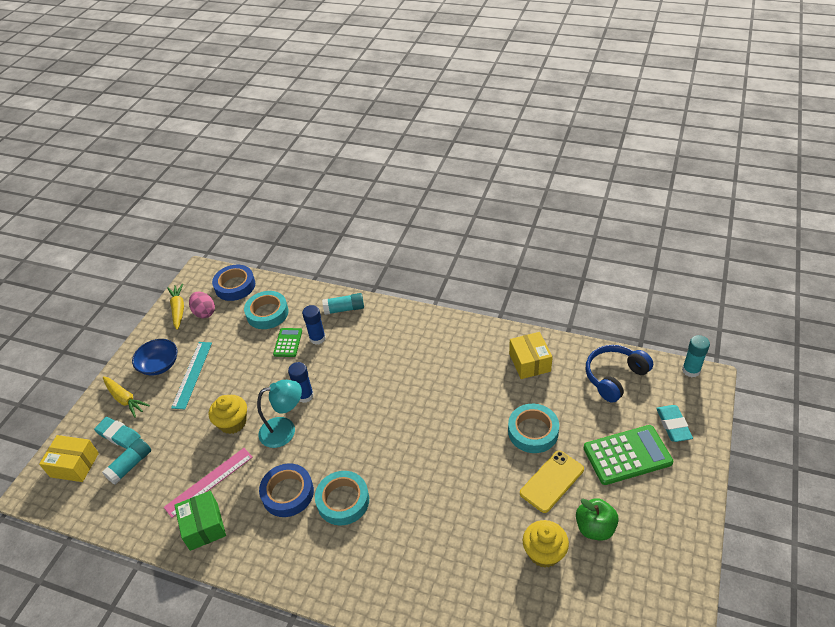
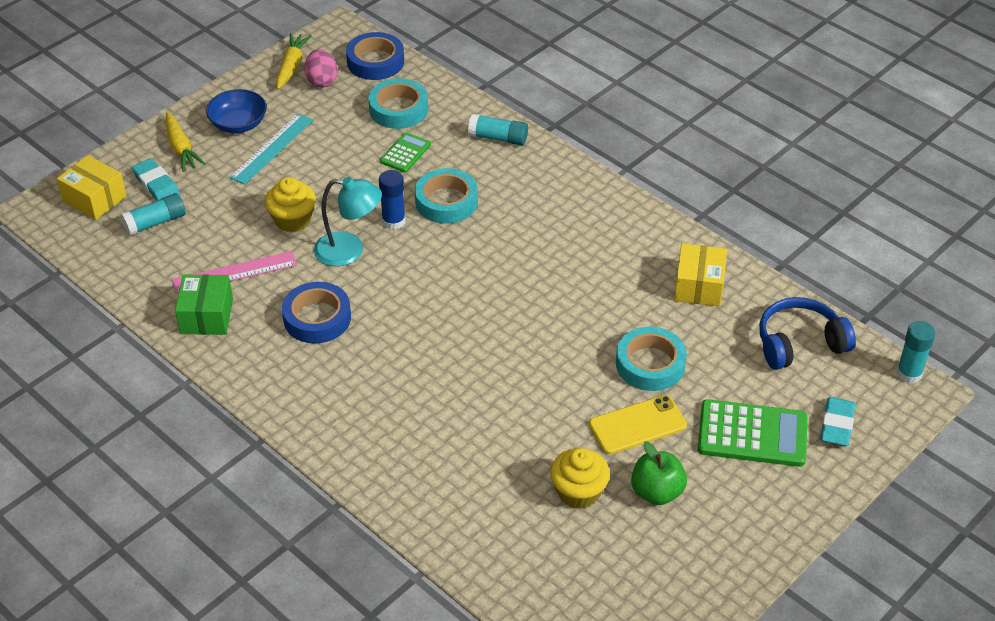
camera: 20 degrees right, 0 degrees up
(317, 338) = (445, 161): blue glue stick -> none
(343, 501) = (376, 350): turquoise tape -> turquoise tape (446, 201)

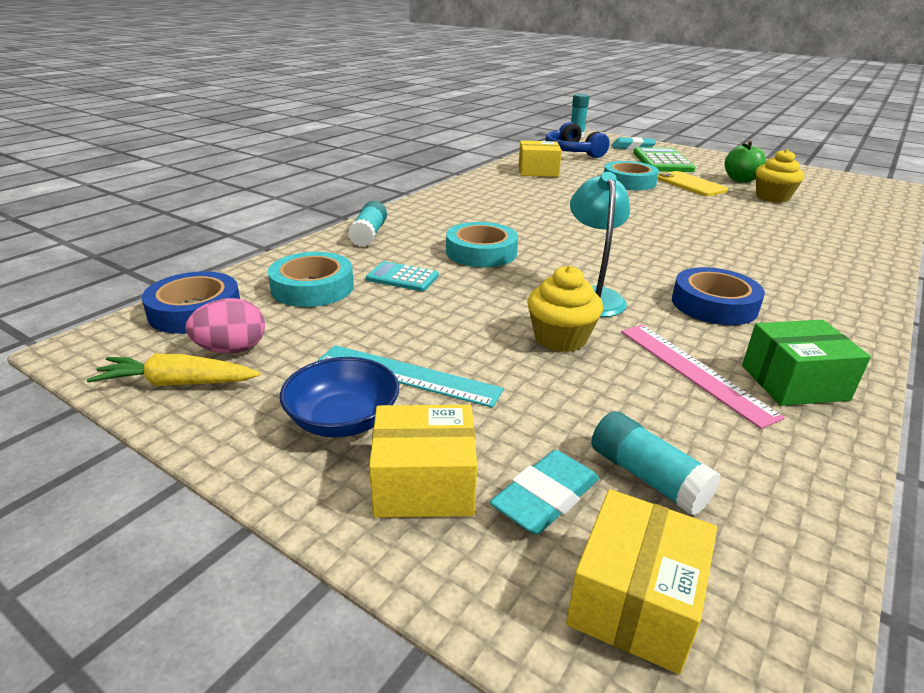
camera: 100 degrees left, 15 degrees down
(181, 148) = (424, 483): yellow carrot -> yellow box
(393, 221) = (527, 276): blue glue stick -> none
(405, 153) = (402, 277): green calculator -> turquoise calculator

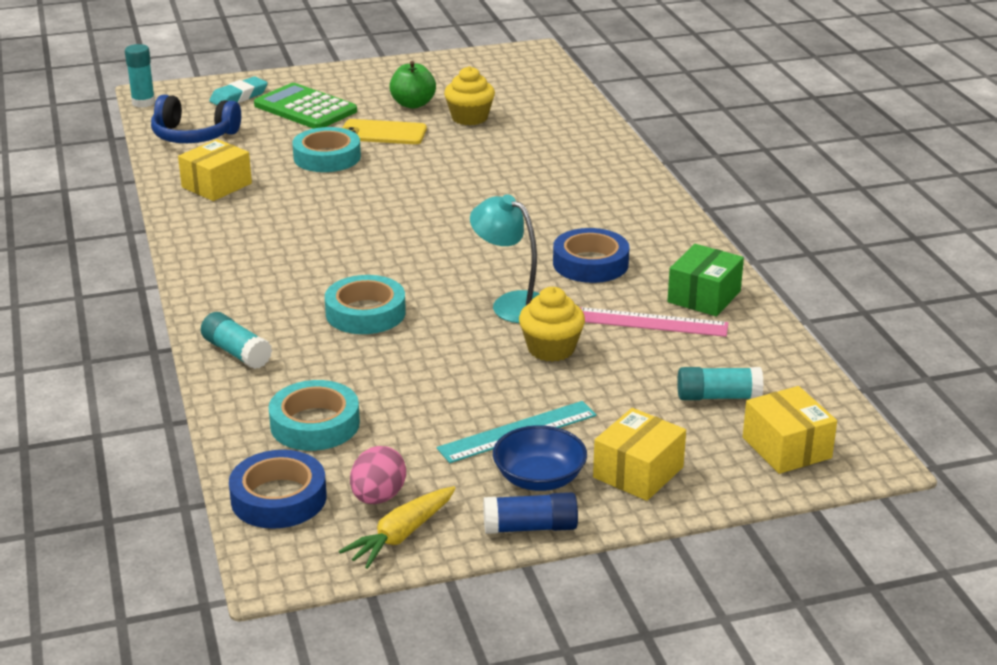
camera: 50 degrees left, 0 degrees up
(247, 452) = (530, 527): none -> blue glue stick
(402, 277) = (359, 372): turquoise calculator -> none
(545, 498) = (696, 438): turquoise eraser -> none

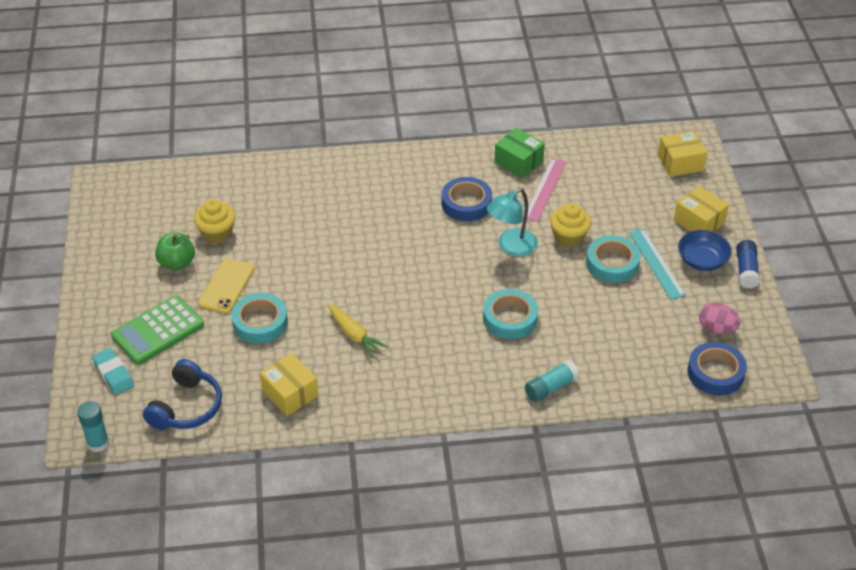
camera: 80 degrees left, 15 degrees up
(315, 424) = (640, 352): turquoise tape -> turquoise tape (612, 263)
(401, 535) = (752, 322): yellow carrot -> yellow carrot (355, 335)
(718, 397) = (629, 178): turquoise glue stick -> none

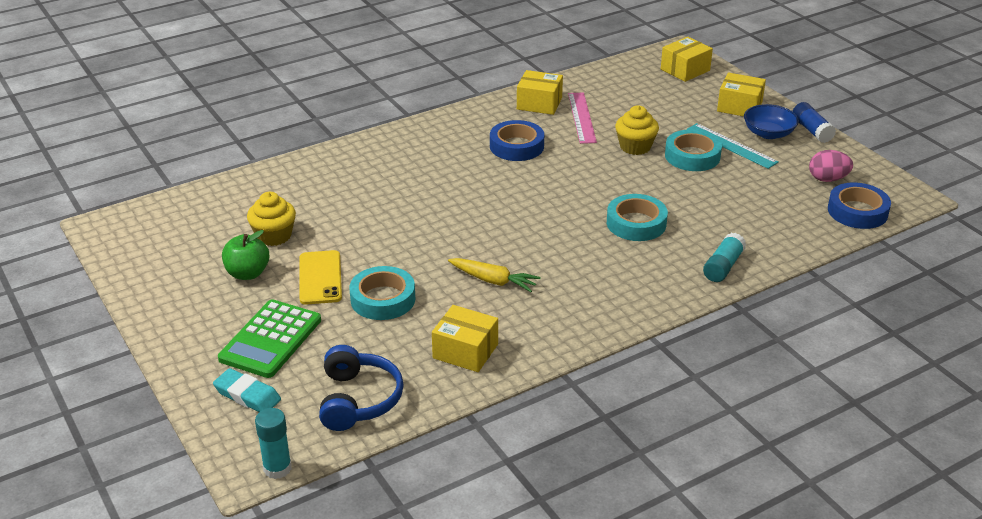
camera: 25 degrees left, 10 degrees down
(511, 247) = (588, 168): turquoise lamp -> none
(518, 162) = (539, 103): green box -> yellow box

